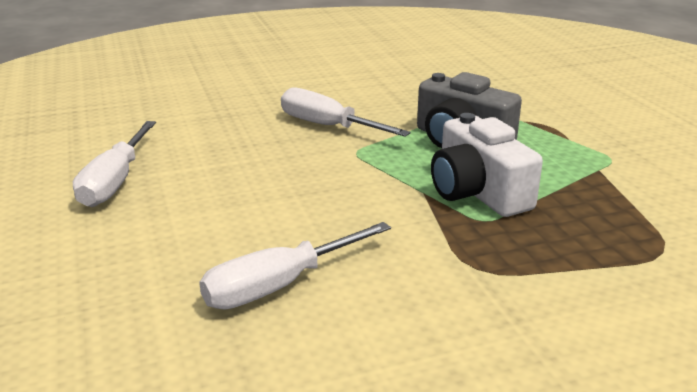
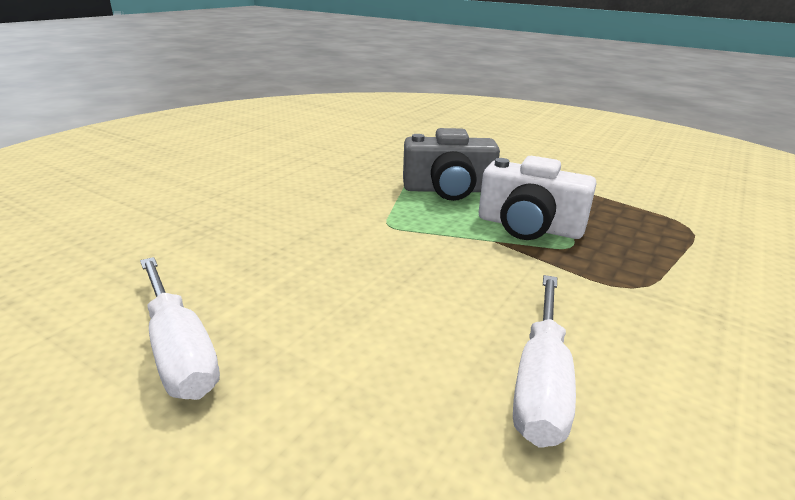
camera: 40 degrees left, 0 degrees up
(328, 126) = (328, 210): white screwdriver -> none

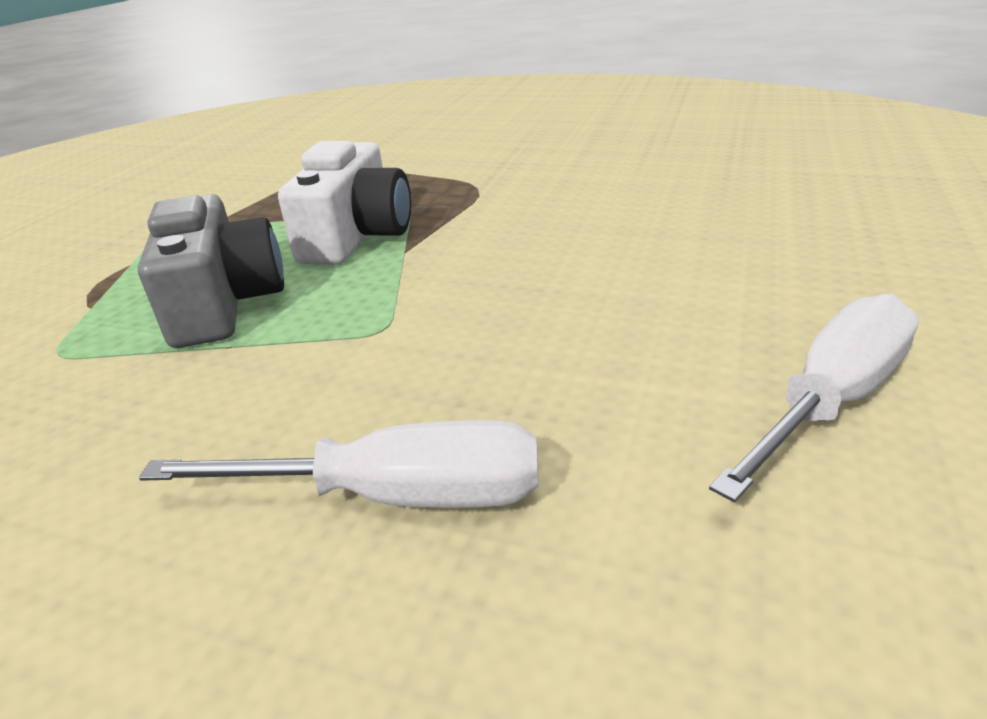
camera: 100 degrees left, 5 degrees up
(541, 382) = (657, 210): white screwdriver -> white screwdriver (394, 496)

